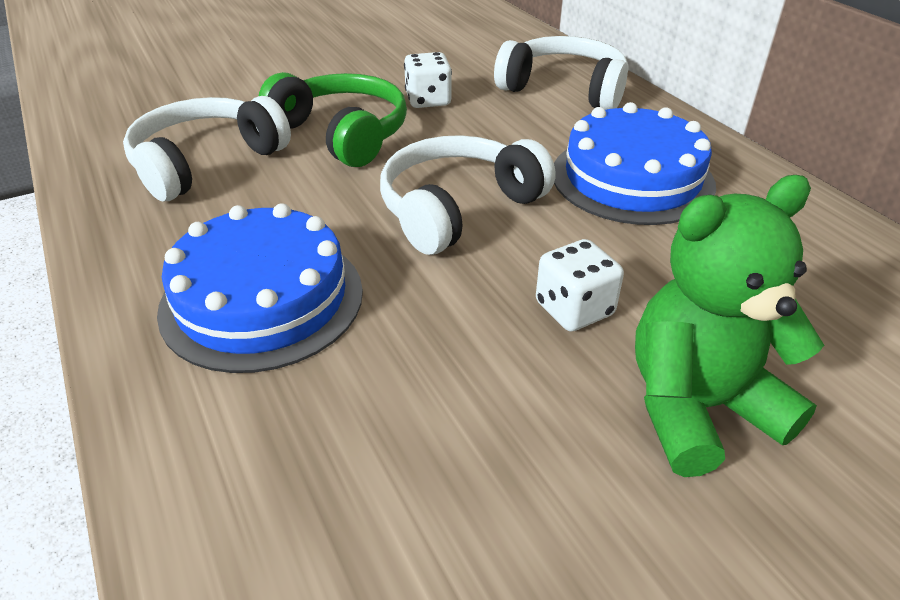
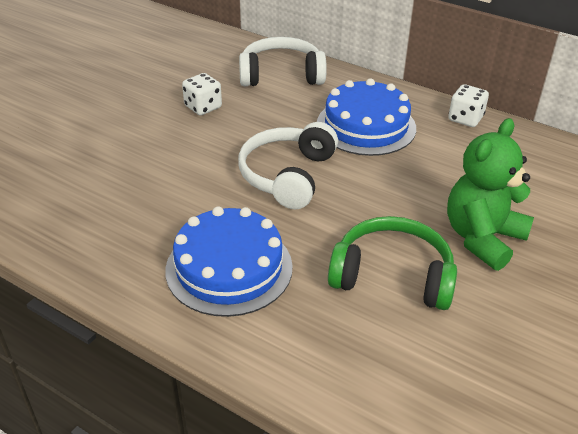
camera: 30 degrees left, 0 degrees up
(206, 162) = (98, 197): white headphones -> none
(342, 134) = (169, 148): green headphones -> green headphones (392, 276)
(574, 309) = (394, 212): white dice -> white dice (465, 119)

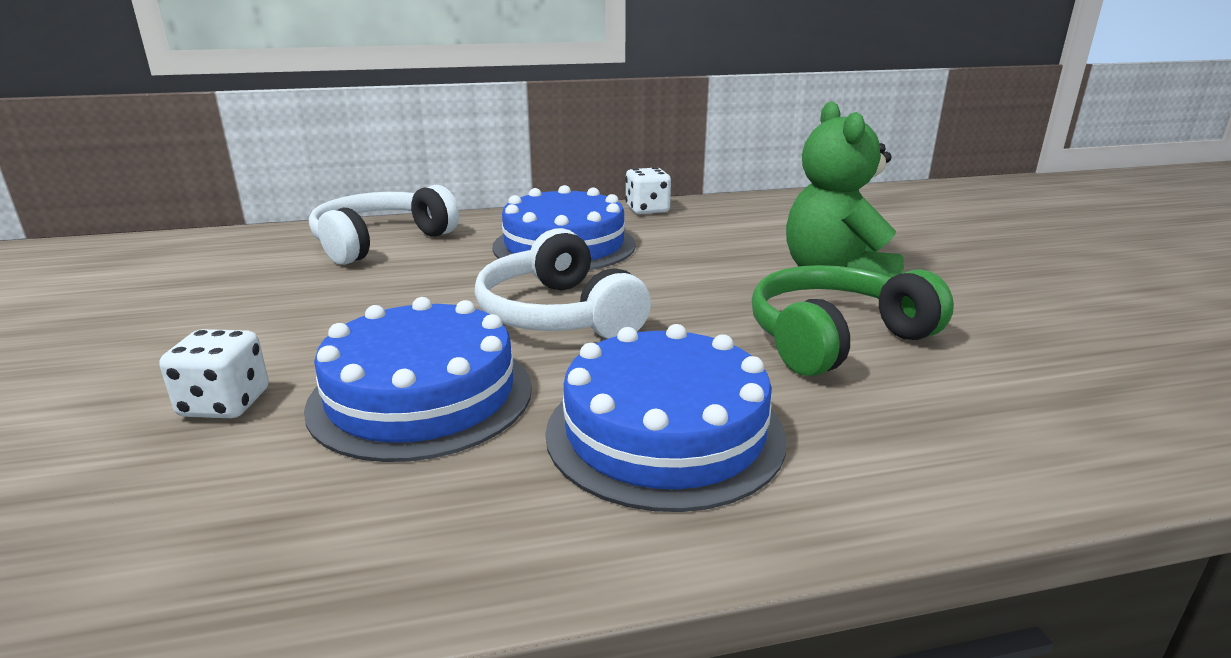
camera: 45 degrees left, 15 degrees down
(174, 188) = (421, 395): none -> blue cake
(203, 107) = (315, 302): white dice -> white dice (225, 404)

